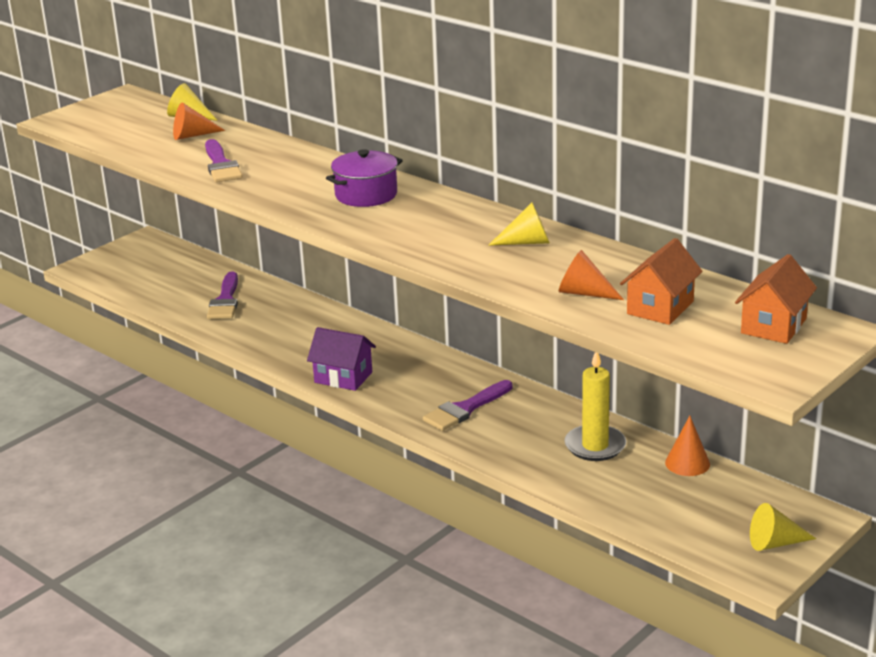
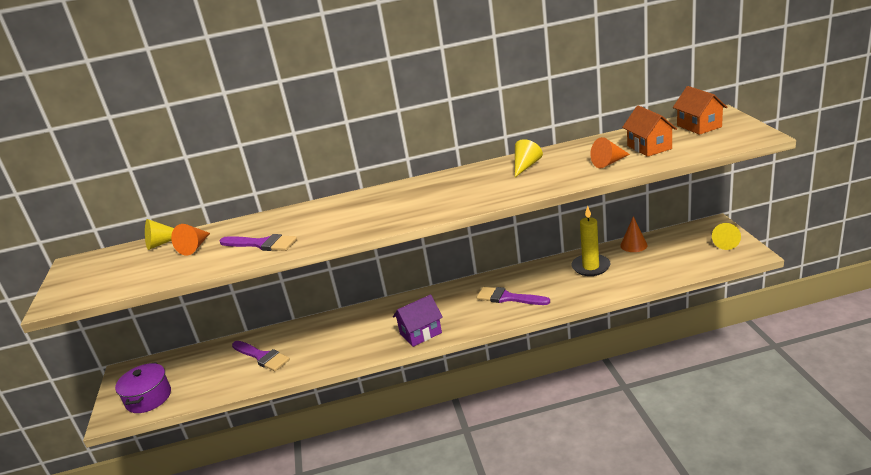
camera: 50 degrees left, 0 degrees up
(366, 195) = (391, 201): purple pot -> purple pot (148, 398)
(465, 409) = (508, 298): purple brush -> purple brush turned 120 degrees clockwise

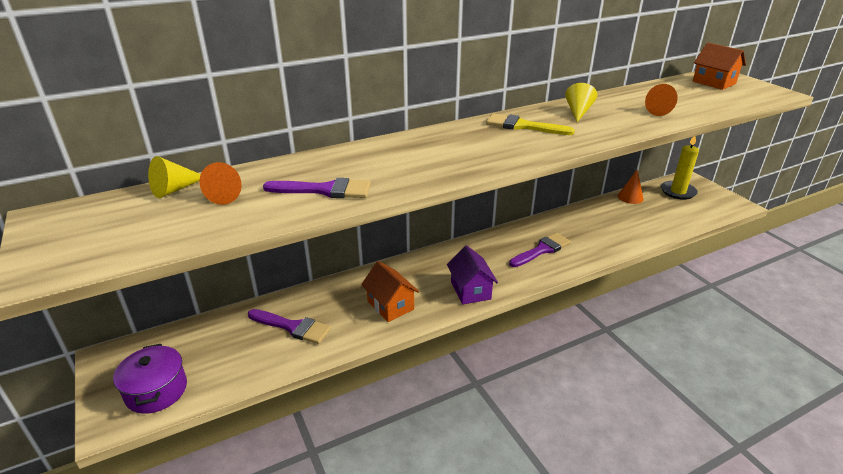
camera: 20 degrees left, 5 degrees up
(420, 333) = (470, 290): purple house -> purple house turned 60 degrees counterclockwise
(462, 182) = (523, 126): none -> yellow brush
(508, 298) = (542, 250): purple brush -> purple brush turned 135 degrees clockwise
(591, 267) = (604, 218): yellow candle -> yellow candle (678, 192)
(649, 147) = (687, 99): orange house -> orange house (390, 305)
(727, 243) = (710, 195): yellow cone -> none

